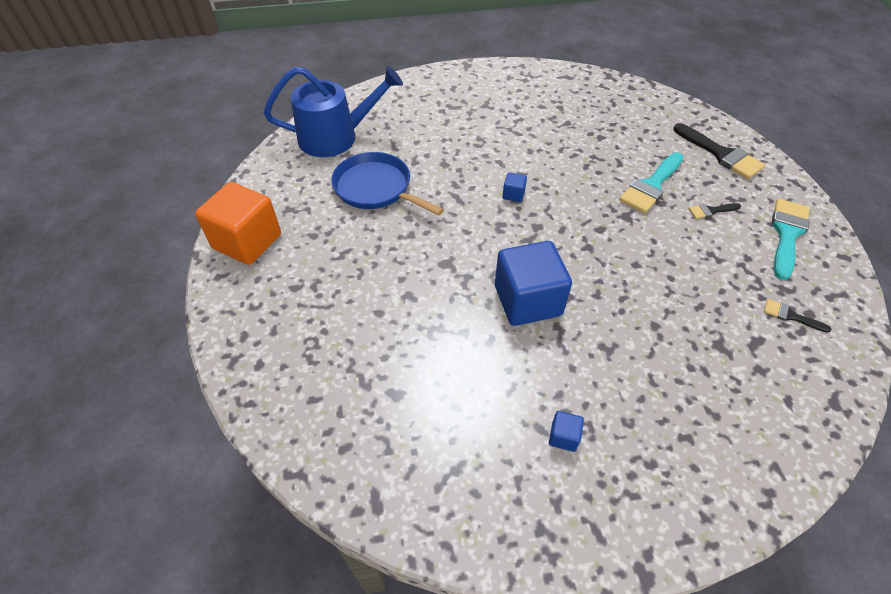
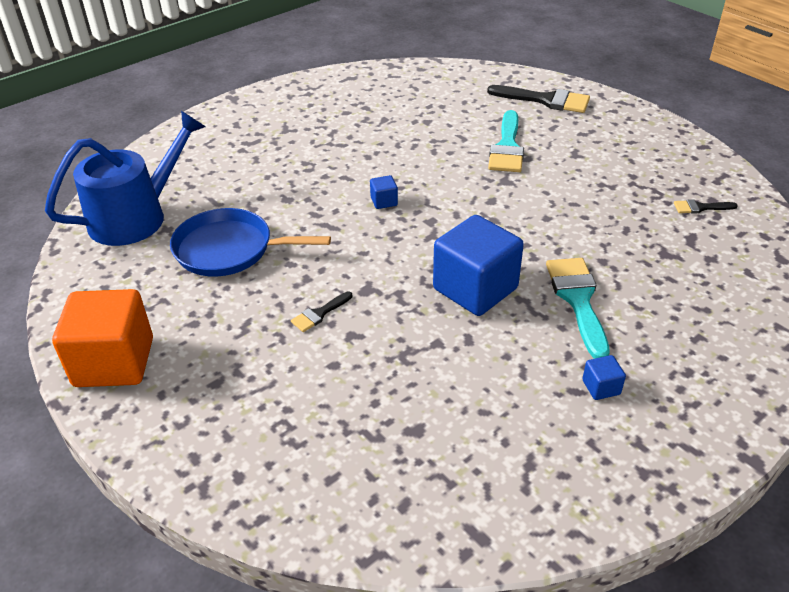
camera: 30 degrees left, 10 degrees down
(711, 211) = (574, 149): black brush -> black brush (319, 314)
(787, 234) = (648, 145): turquoise brush -> turquoise brush (578, 300)

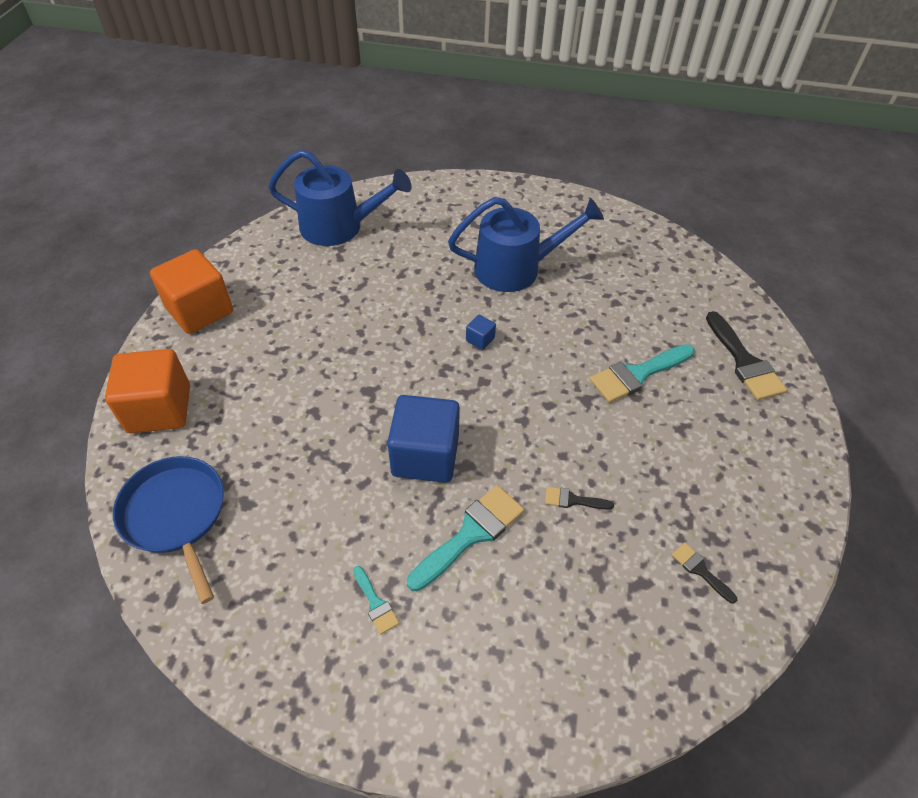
camera: 50 degrees right, 10 degrees up
(218, 451) = (159, 409): none -> orange cube
(229, 249) = (347, 292): blue pan -> blue pan (175, 515)
(319, 314) = (321, 380): black brush -> black brush (572, 500)
(330, 147) = (515, 268): none -> blue watering can
(601, 387) = (375, 603): blue cube -> turquoise brush

